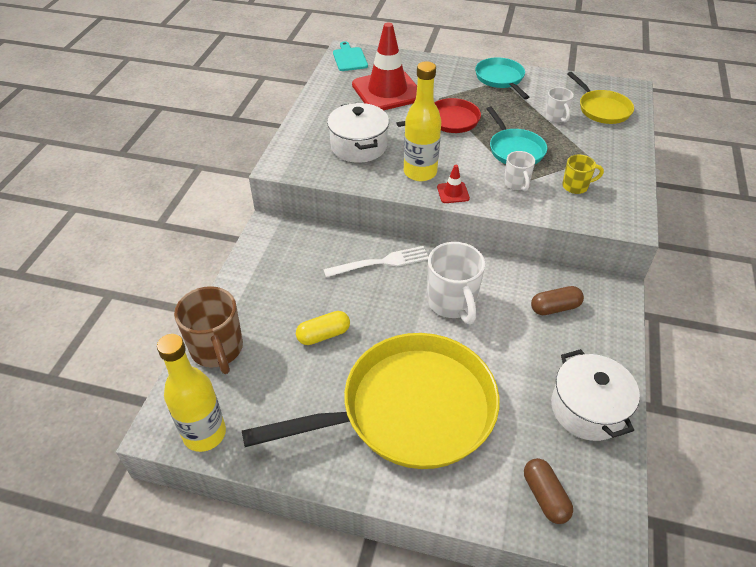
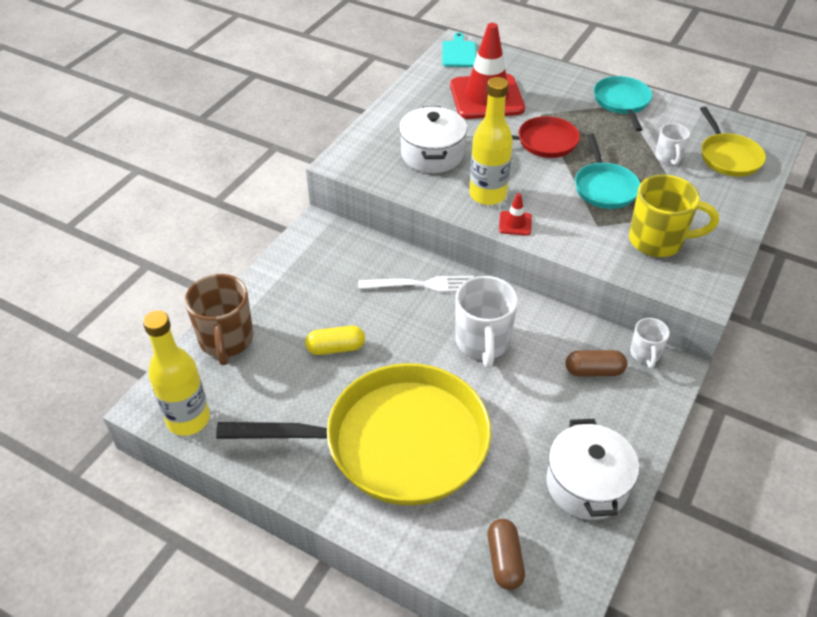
camera: 15 degrees right, 0 degrees up
(516, 184) = (590, 226): white mug -> white mug (645, 354)
(576, 186) = (658, 241): yellow mug -> yellow mug, size x1.82

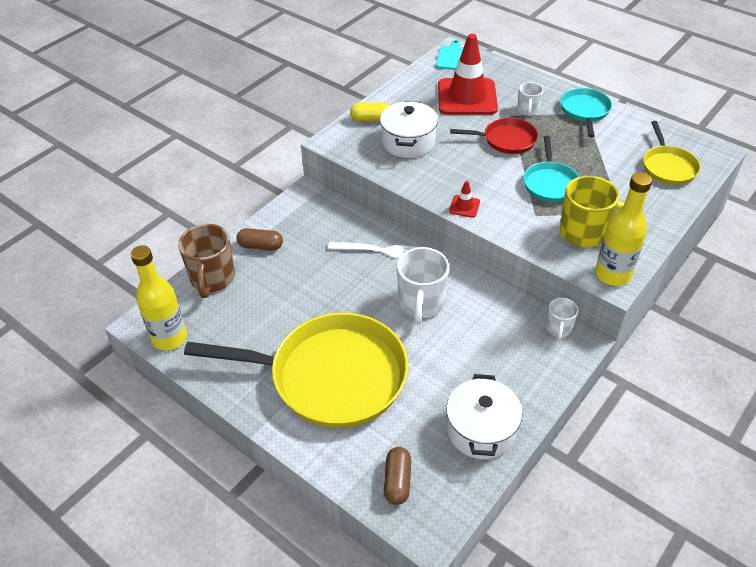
camera: 10 degrees right, 0 degrees up
(336, 348) = (299, 295): yellow capsule -> yellow capsule (371, 119)
(487, 195) = (447, 180): yellow bottle -> yellow bottle (612, 274)
(594, 371) = (510, 338): brown capsule -> brown capsule (260, 246)
(668, 158) = (613, 163): white mug -> white mug (527, 111)

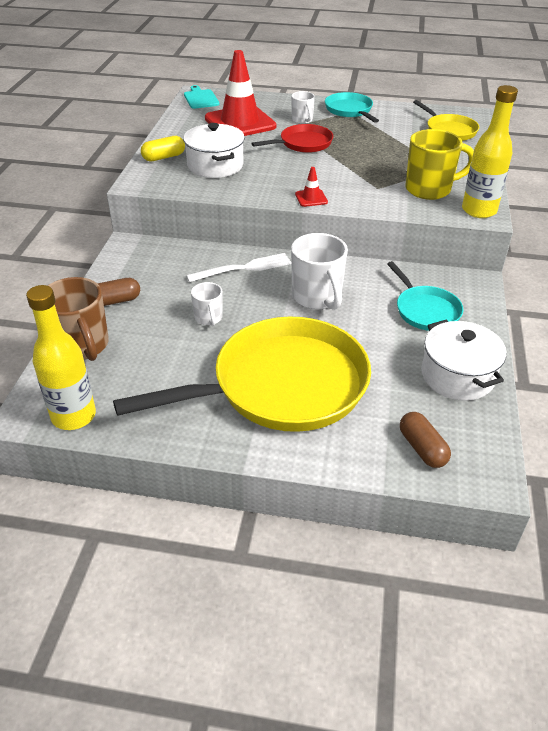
camera: 30 degrees left, 5 degrees down
(550, 183) = (368, 163): turquoise pan -> turquoise pan (425, 310)
(558, 329) = (451, 277): white mug -> white mug (208, 318)

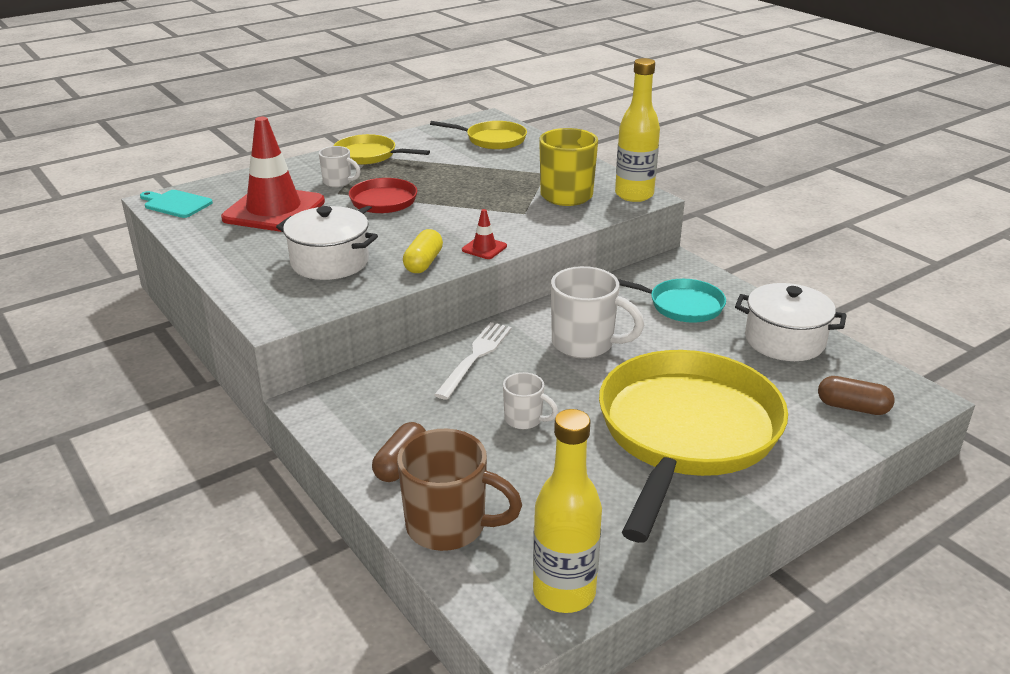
camera: 45 degrees left, 10 degrees down
(164, 157) = (253, 280): yellow capsule -> yellow capsule (423, 263)
(350, 110) = (369, 155): turquoise pan -> yellow pan

